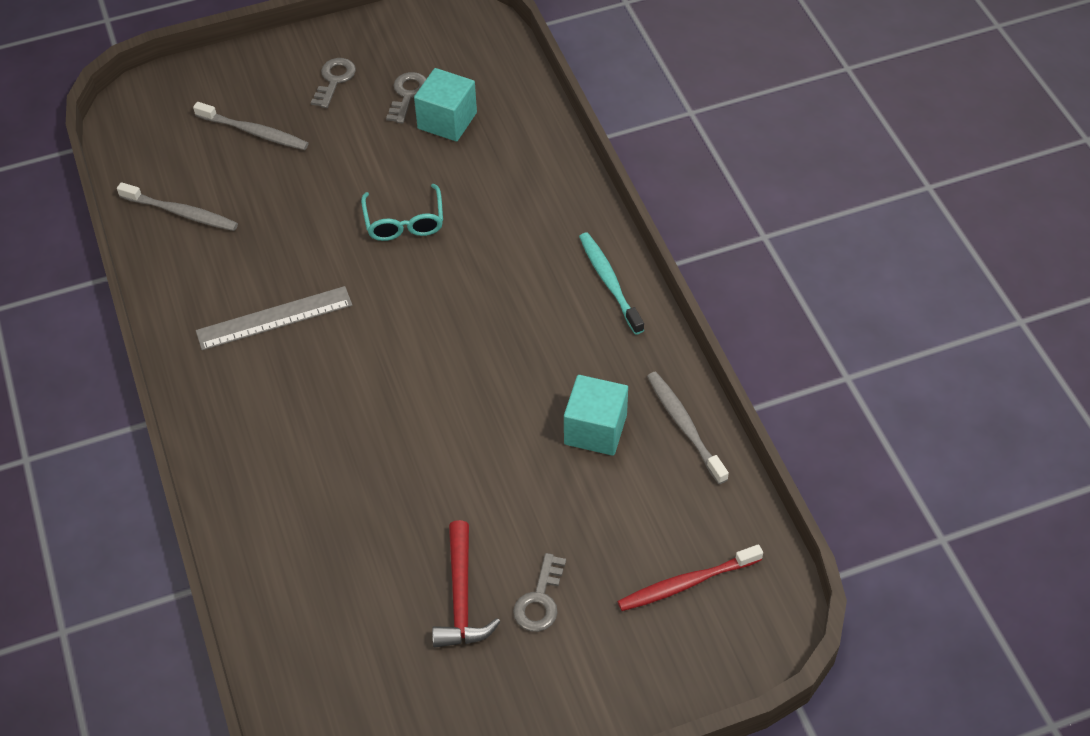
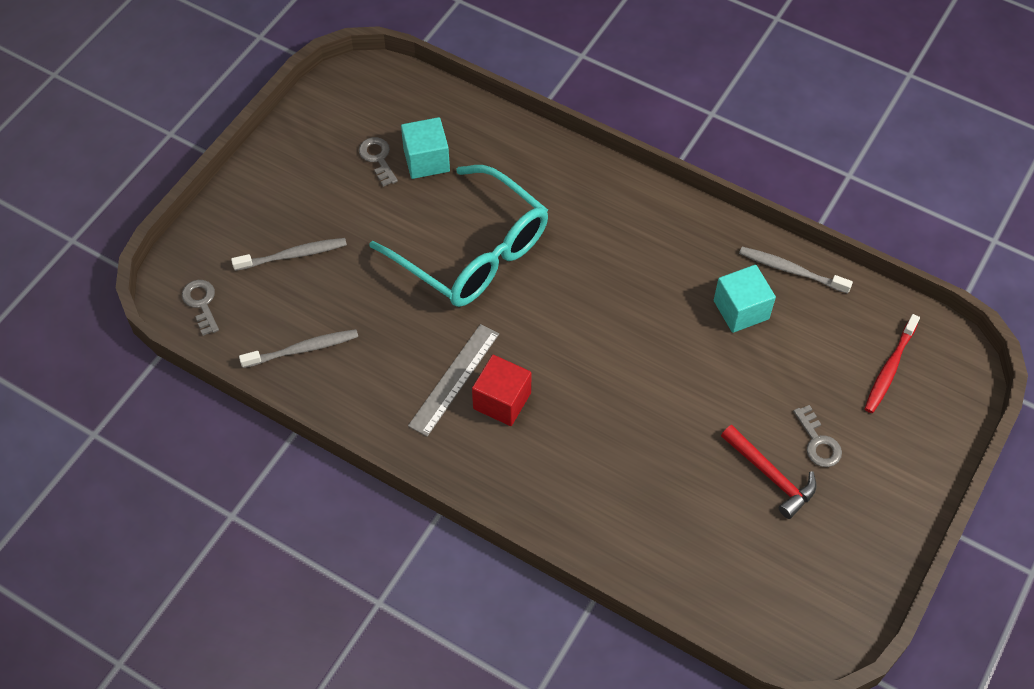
camera: 40 degrees left, 5 degrees up
(294, 363) = (502, 401): none -> red cube
(334, 80) = (312, 180): grey key -> grey key (201, 304)
(404, 222) = (473, 252): turquoise glasses -> turquoise glasses, size x2.14
(609, 282) = (651, 206): turquoise toothbrush -> none

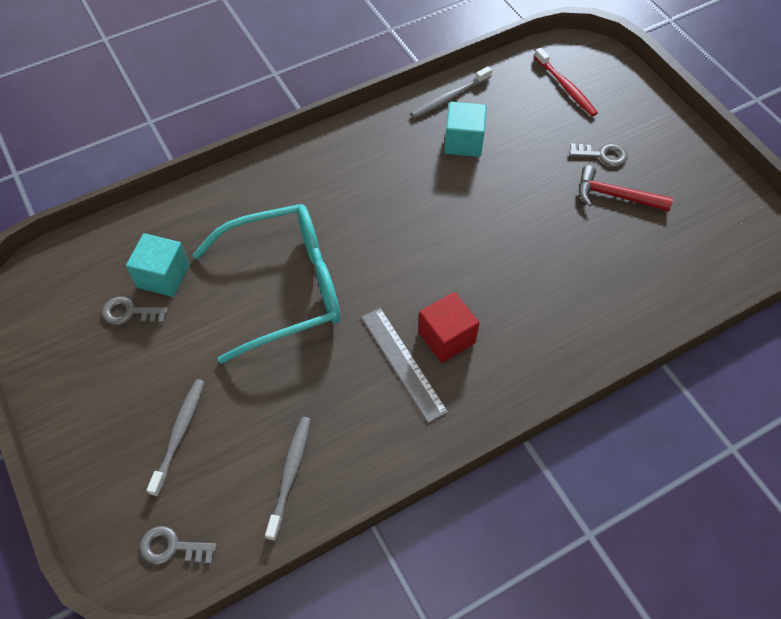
camera: 60 degrees left, 0 degrees up
(770, 476) = (615, 196): red hammer -> red hammer turned 150 degrees counterclockwise

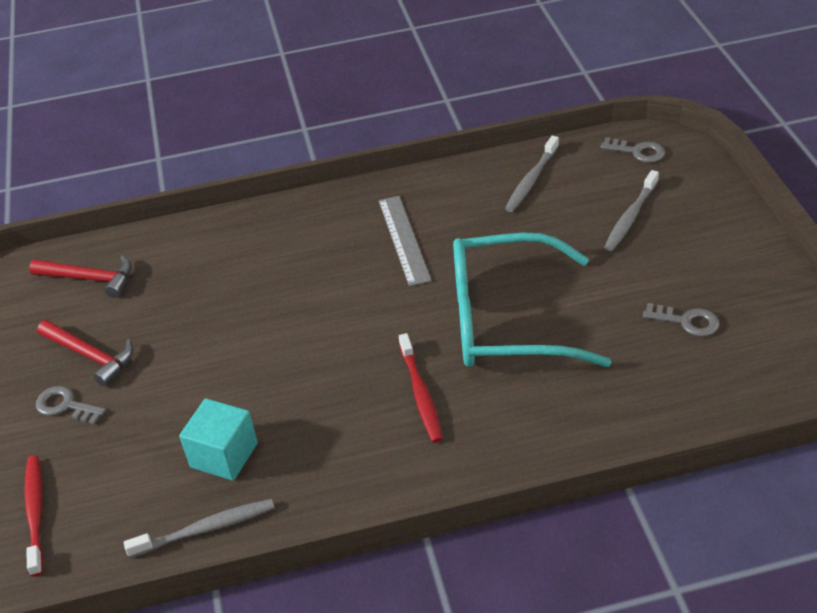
camera: 160 degrees left, 15 degrees down
(163, 276) = (648, 352): turquoise cube -> none
(339, 209) = (420, 394): none -> red toothbrush
(446, 337) = (352, 253): red cube -> none
(674, 266) = (89, 279): none -> red hammer

